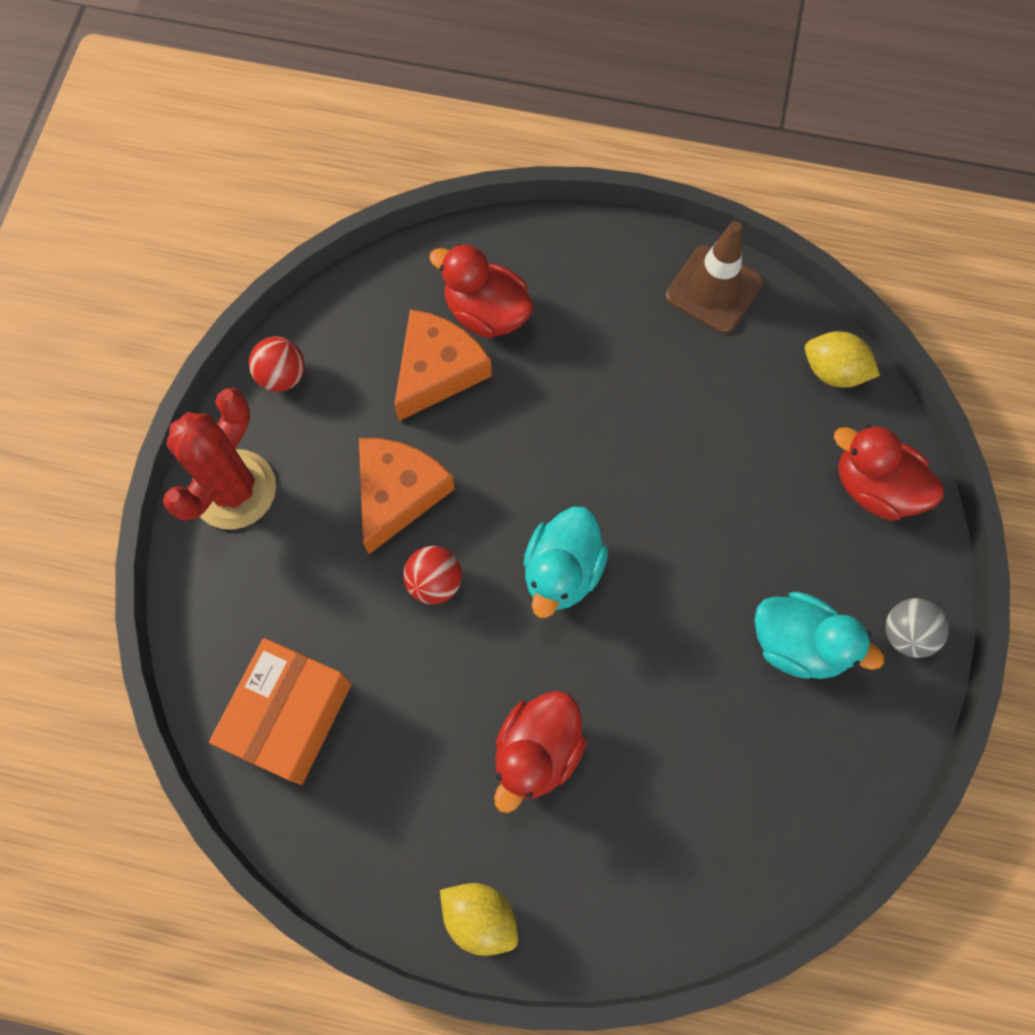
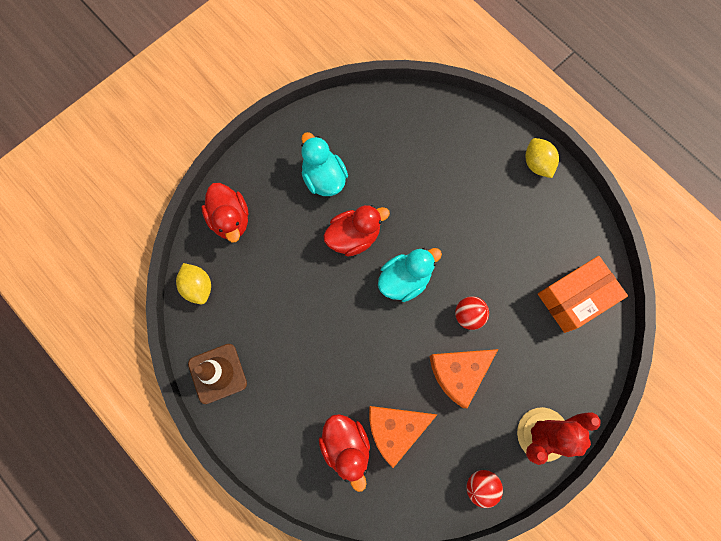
camera: 145 degrees left, 5 degrees up
(537, 752) = (471, 210): red duck -> red duck (354, 236)
(906, 634) = (274, 151): grey ball -> none

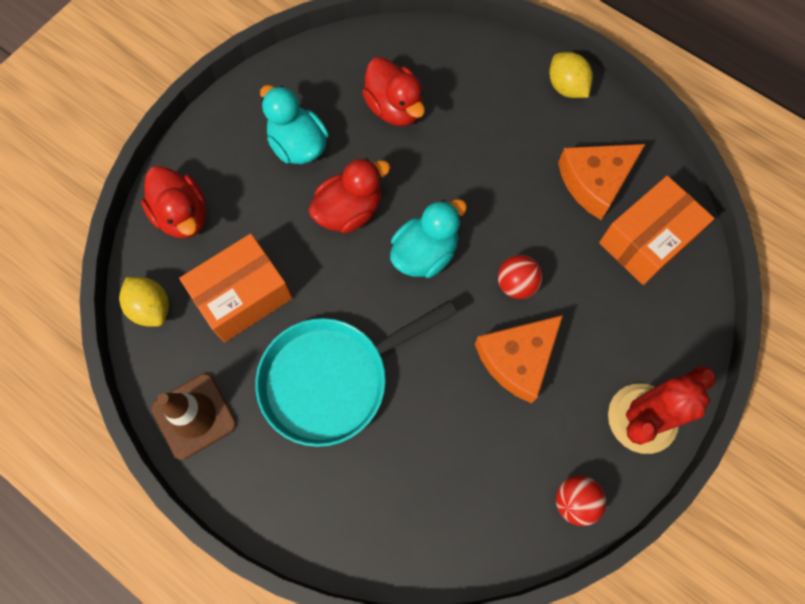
camera: 10 degrees left, 5 degrees down
(265, 289) = (243, 296): none -> orange box
(320, 364) = (332, 379): none -> turquoise pan
(346, 446) = (385, 481): red duck -> red duck (395, 108)
(395, 429) = (447, 447): orange cheese -> orange cheese (595, 182)

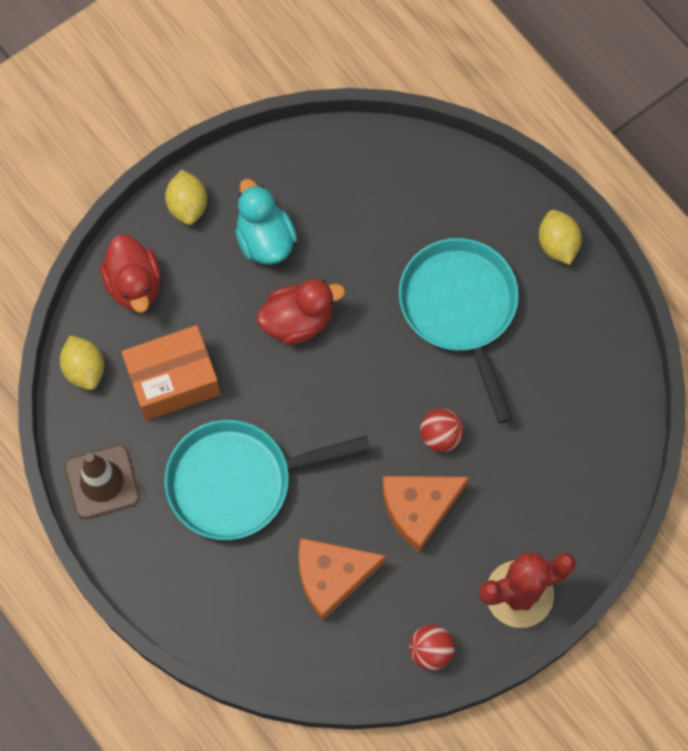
camera: 15 degrees right, 0 degrees up
(217, 132) = (188, 206): none -> yellow lemon
(395, 108) = (373, 224): red duck -> none
(425, 253) = (360, 383): turquoise duck -> none
(498, 163) = (460, 309): none -> turquoise pan
(595, 182) = (553, 353): orange cheese -> orange cheese (332, 576)
(647, 240) = (584, 426): orange box -> none

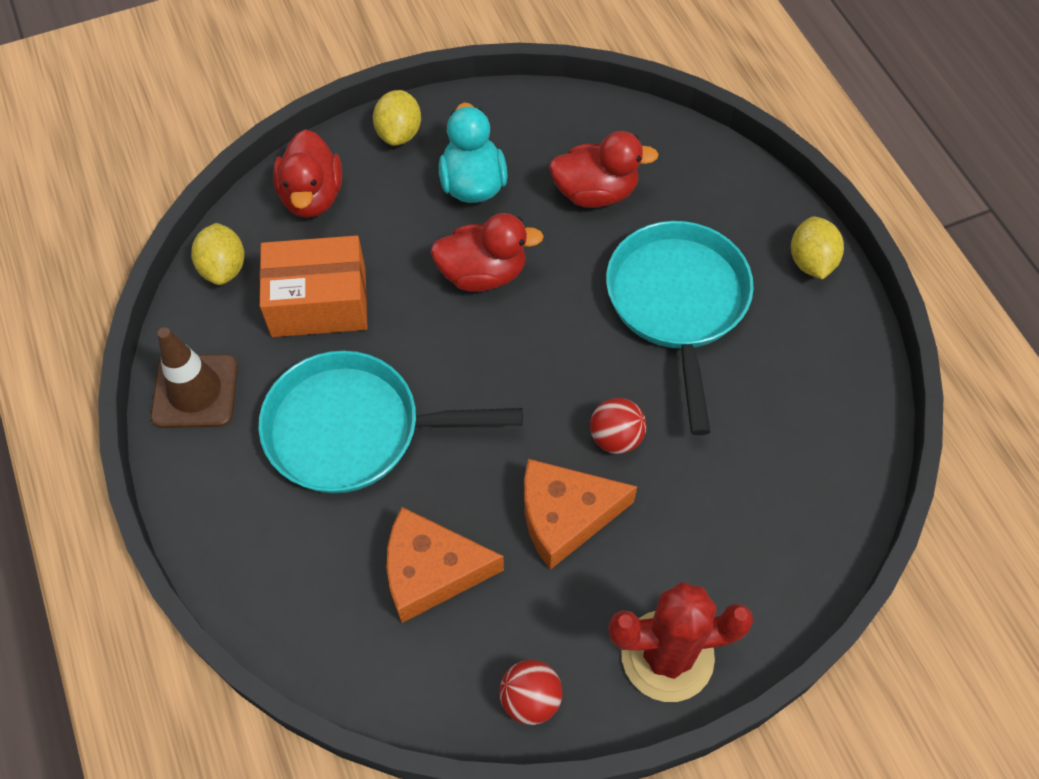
camera: 15 degrees right, 10 degrees down
(369, 223) = (595, 192): none -> red duck

